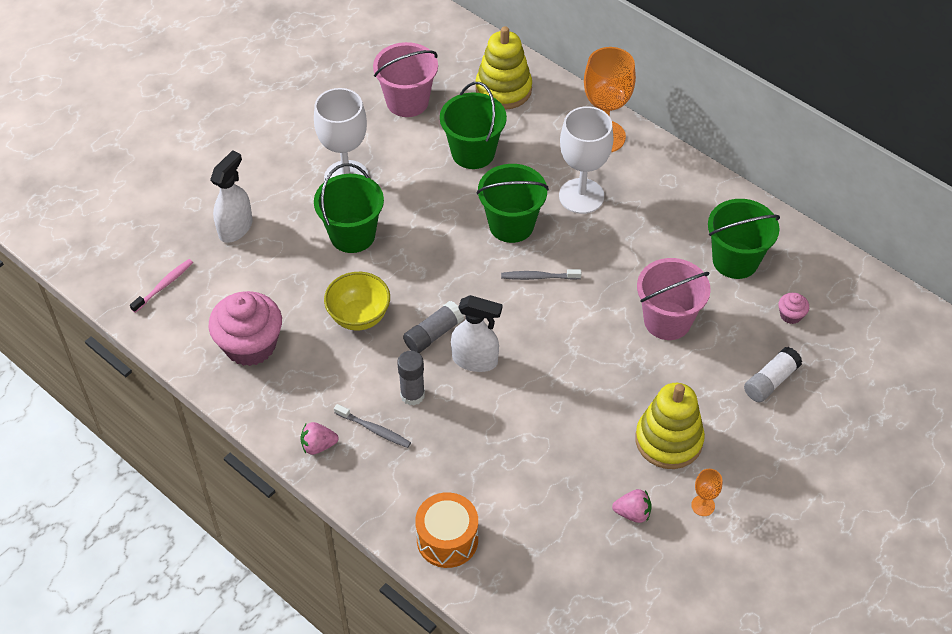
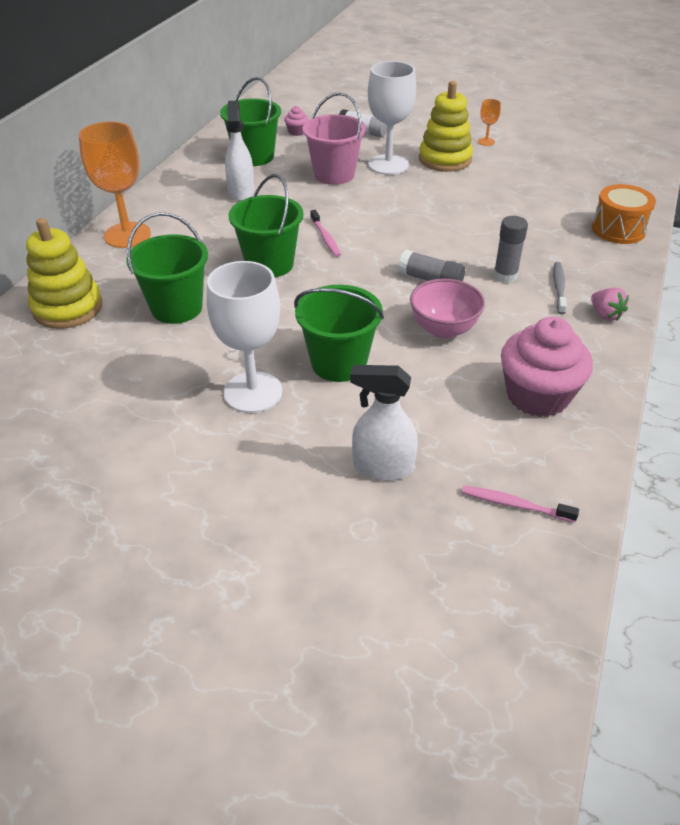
camera: 110 degrees left, 10 degrees down
(359, 317) = (443, 329): yellow bowl -> pink bowl
(407, 101) = (104, 376): pink bucket -> none
(475, 360) = (441, 252): white spray bottle -> white spray bottle (241, 192)
(538, 277) = (325, 238): grey toothbrush -> pink toothbrush
(581, 196) = (213, 234): white goblet -> white goblet (388, 165)
(632, 513) = (517, 163): pink strawberry -> none

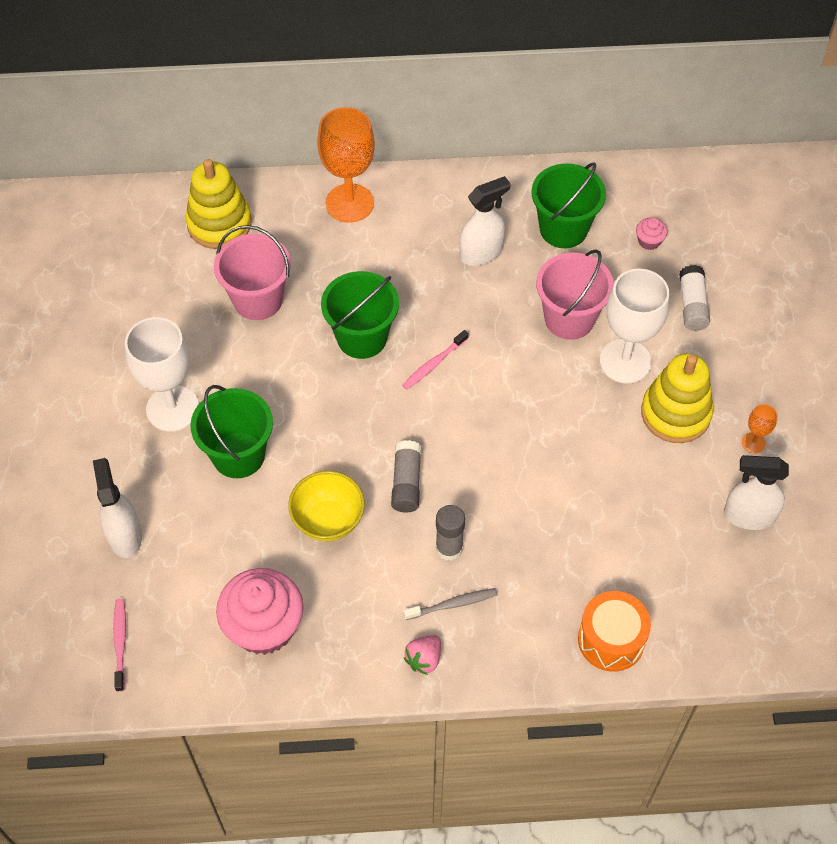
camera: 65 degrees right, 15 degrees up
(176, 308) = (258, 300): green bucket -> pink bucket
(443, 329) = (328, 521): pink bowl -> yellow bowl
(541, 157) = (748, 516): none -> white spray bottle

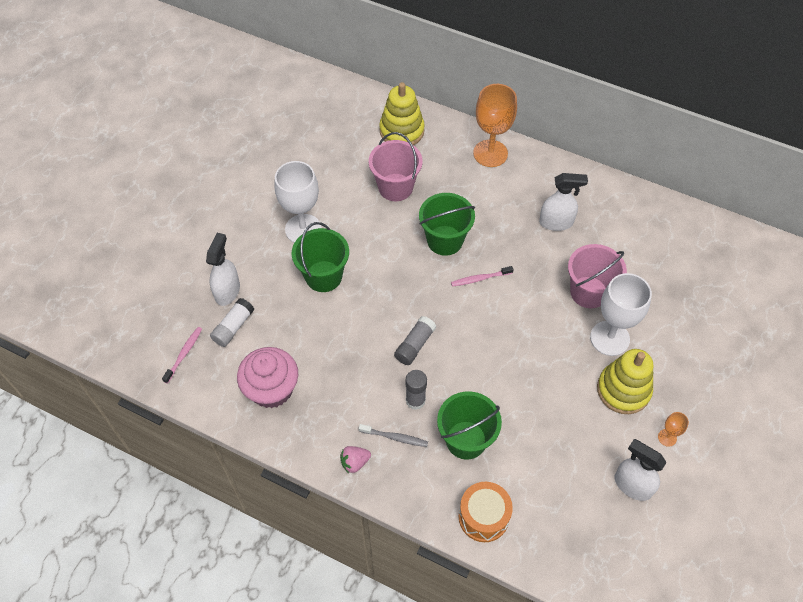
camera: 30 degrees right, 0 degrees up
(328, 521) = (351, 344): yellow bowl -> none
(563, 229) = (621, 232): green bucket -> green bucket (466, 440)
(649, 241) = (677, 267): pink cupcake -> none
(692, 305) = (681, 323): white glue stick -> white glue stick (233, 327)

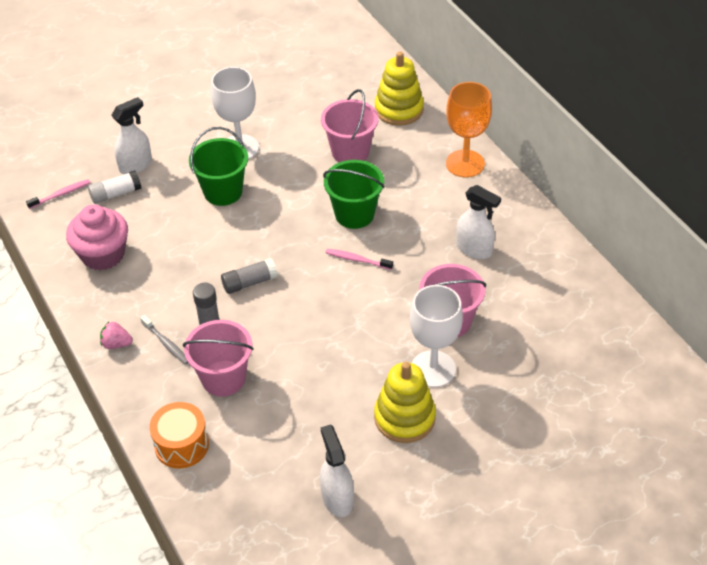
camera: 35 degrees right, 10 degrees down
(466, 440) = (223, 378): green bucket -> pink bucket
(667, 437) = (409, 479): orange goblet -> none

